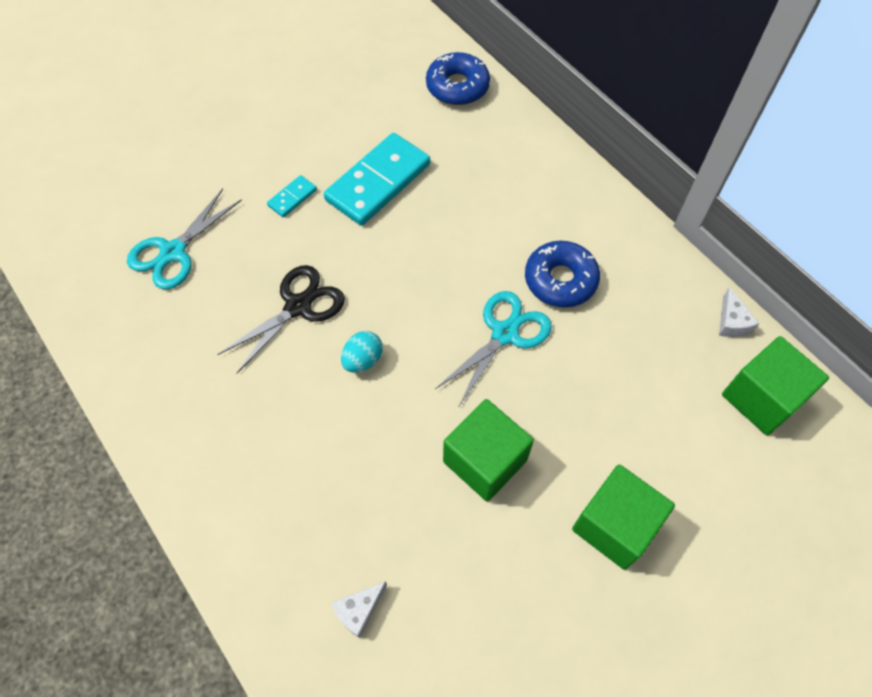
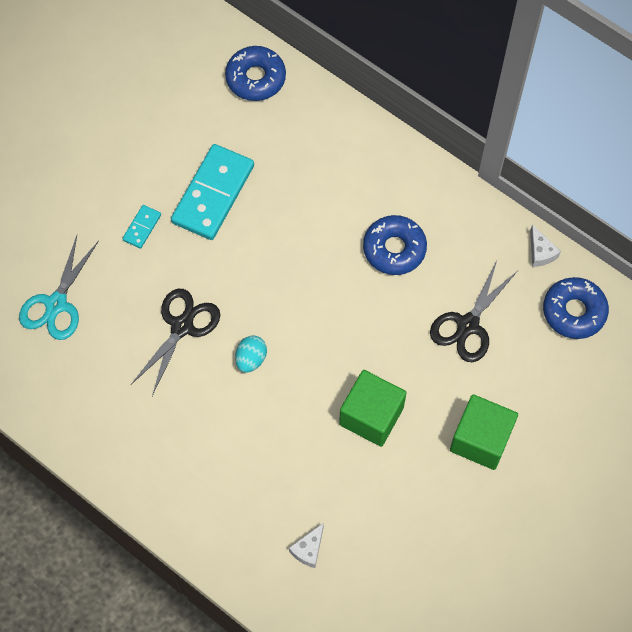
camera: 15 degrees left, 5 degrees up
(505, 333) = (360, 308): turquoise scissors -> none
(627, 383) = (468, 325): none -> black scissors
(761, 398) = (574, 311): green cube -> blue donut

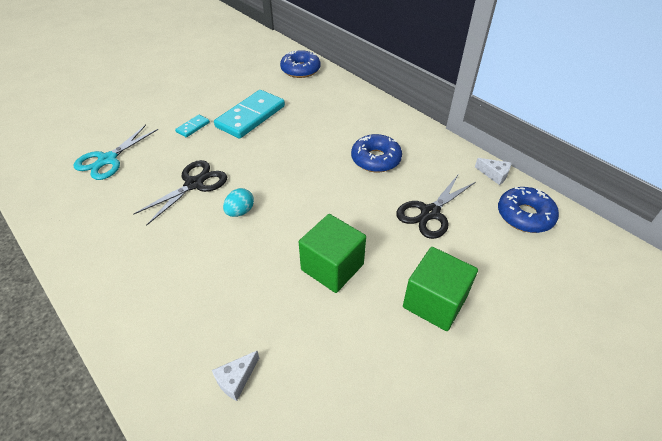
camera: 10 degrees right, 20 degrees down
(540, 252) = (494, 175): white cheese -> white cheese turned 45 degrees counterclockwise

